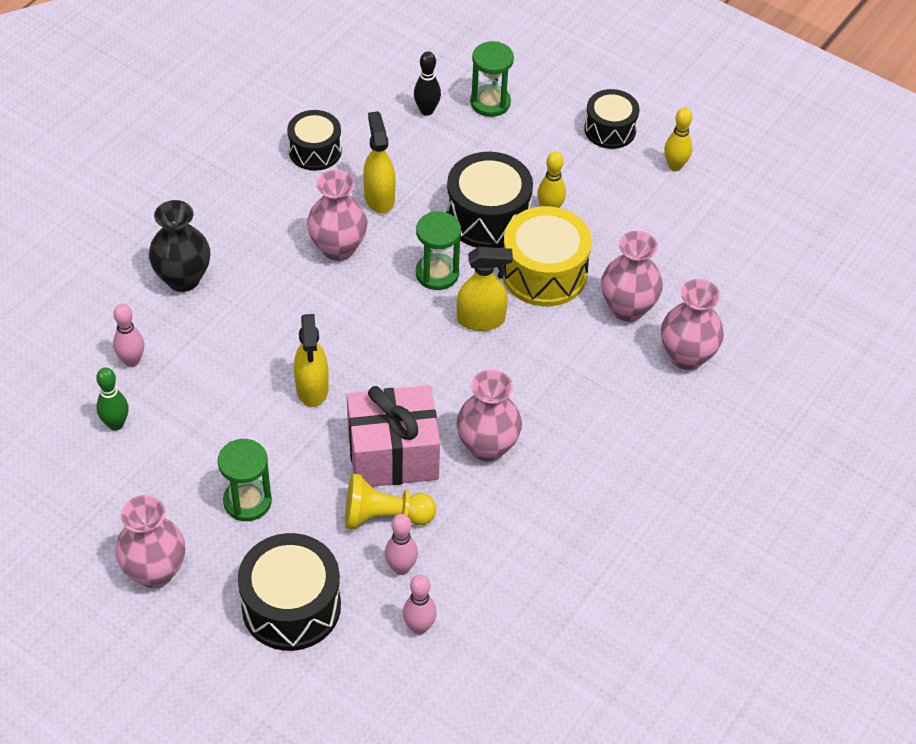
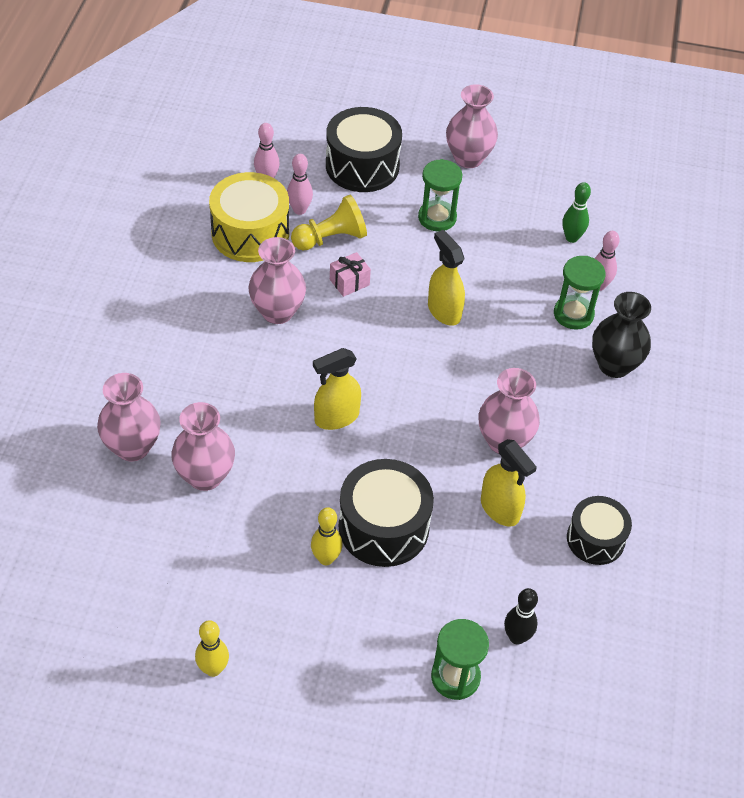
camera: 155 degrees right, 0 degrees up
(393, 455) = (349, 282): pink gift -> pink gift, size x0.44
(437, 274) = (400, 448): green hourglass -> green hourglass (573, 314)
(544, 273) = (300, 485): yellow drum -> yellow drum (250, 233)
(610, 130) = (305, 692): black drum -> none

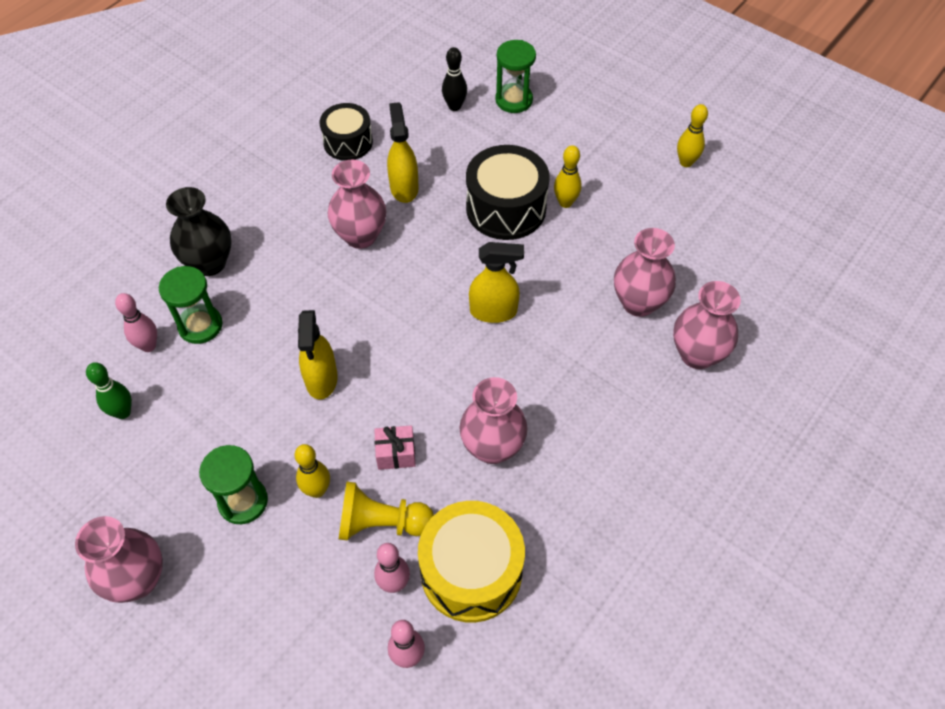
camera: 150 degrees left, 5 degrees up
(362, 166) = (274, 626): black drum -> none
(390, 241) = (317, 490): none -> yellow bowling pin

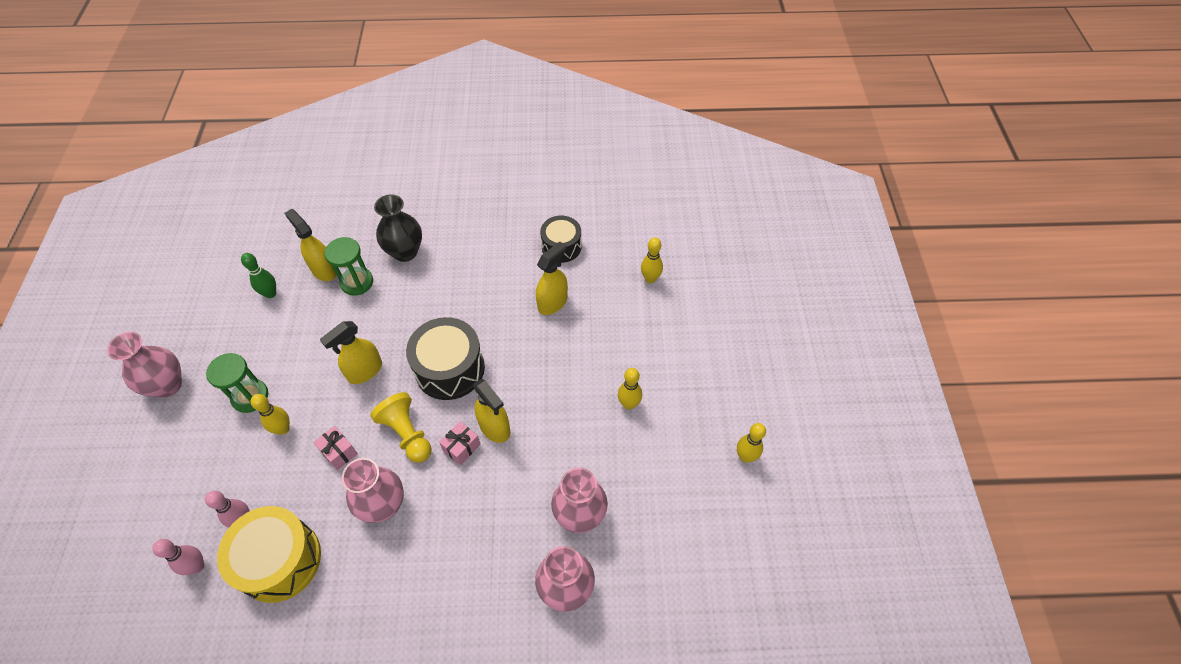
camera: 50 degrees right, 0 degrees up
(148, 346) = (324, 270): pink bowling pin -> yellow spray bottle
(360, 236) = (491, 309): pink vase -> none
(381, 523) = (282, 481): yellow pawn -> yellow pawn (407, 434)
(454, 106) = (650, 279): black bowling pin -> yellow bowling pin
(490, 349) = (461, 447): none -> pink gift
(506, 208) = (589, 372): black drum -> black drum (450, 369)
(514, 100) = (691, 307): green hourglass -> none

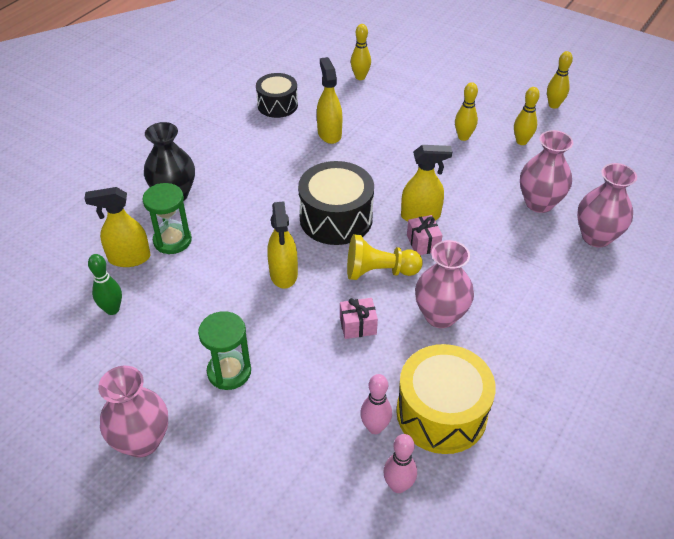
camera: 55 degrees left, 10 degrees down
(283, 429) = (293, 358): yellow bowling pin -> yellow bowling pin (521, 141)

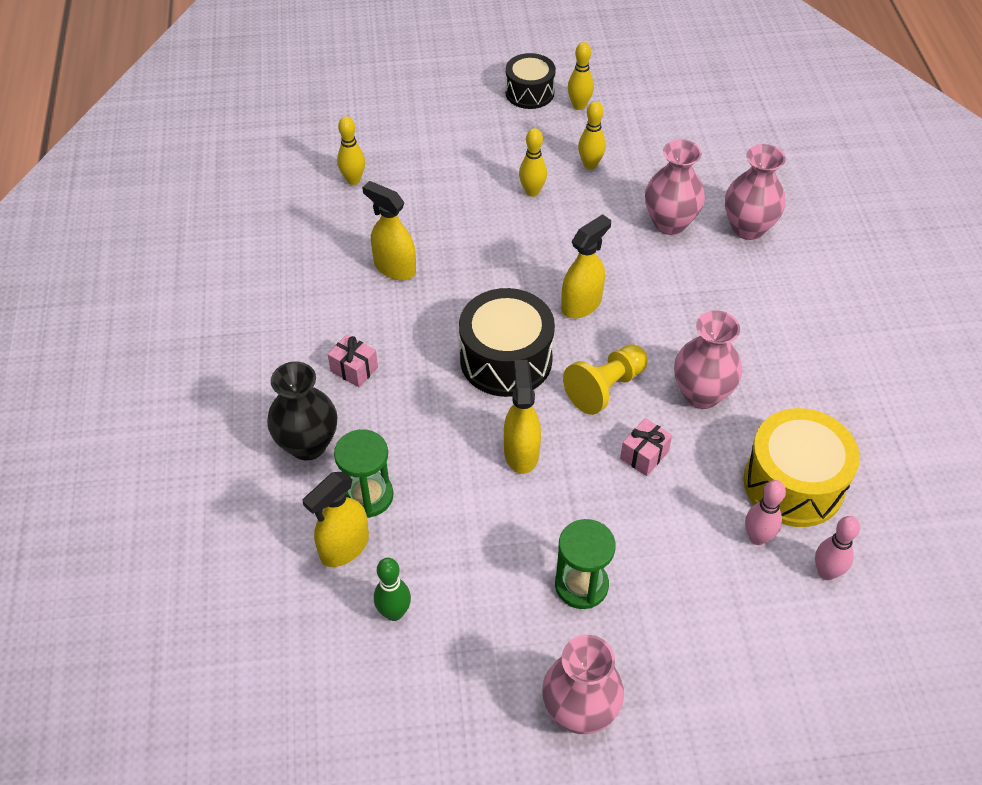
camera: 40 degrees left, 5 degrees up
(277, 105) = (299, 267): black drum -> black drum (529, 93)
(283, 274) = (521, 452): yellow spray bottle -> yellow spray bottle turned 135 degrees counterclockwise
(423, 243) = (613, 331): pink gift -> pink gift (354, 369)

